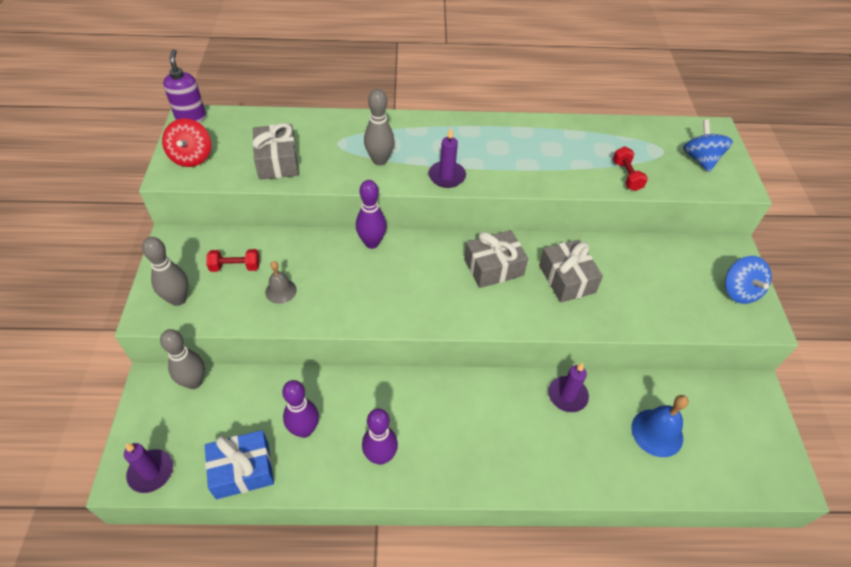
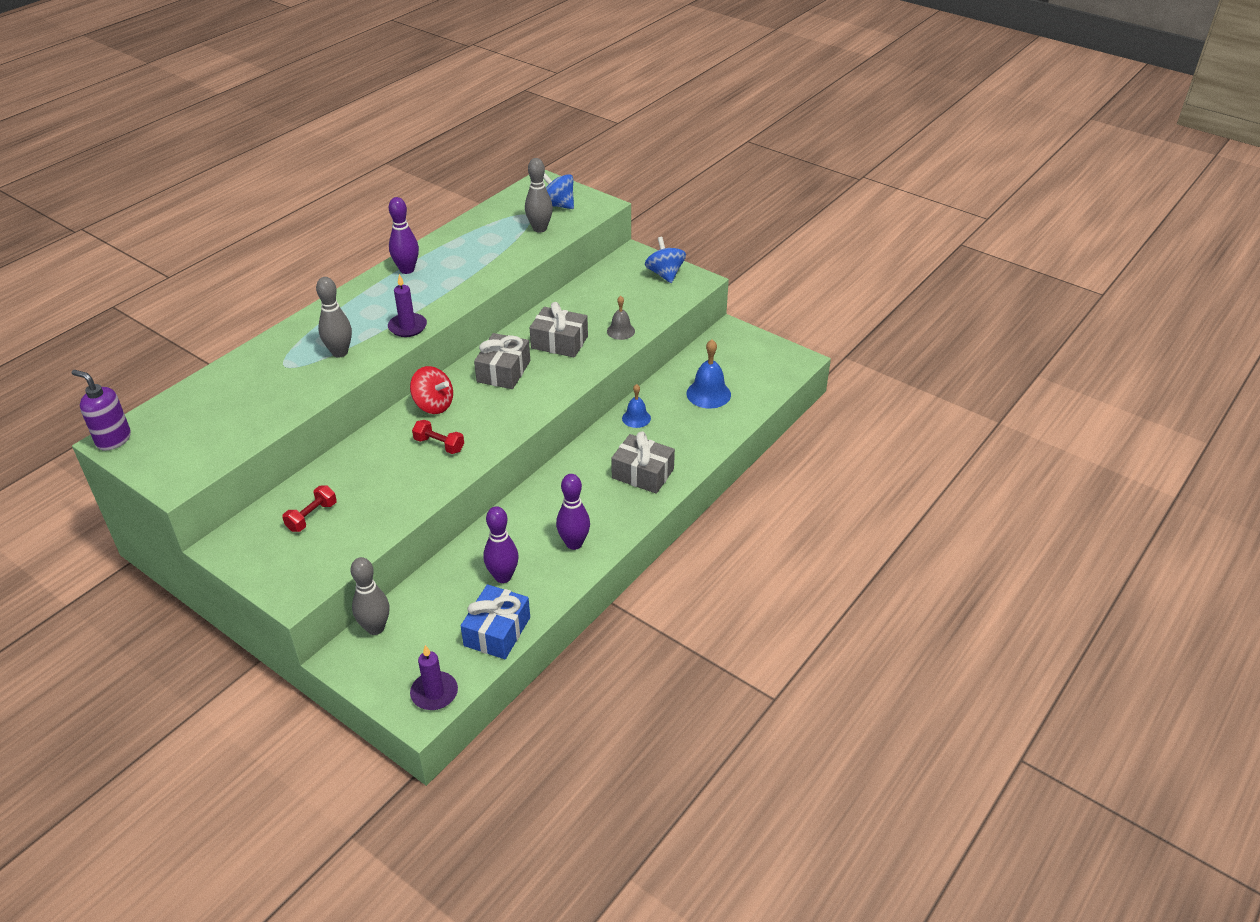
camera: 50 degrees left, 10 degrees down
(178, 299) = (301, 569): grey bowling pin -> grey bowling pin (540, 229)
(192, 157) = (172, 460): red spinning top -> red spinning top (433, 405)
(277, 161) = (256, 410): grey gift -> grey gift (642, 473)
(281, 291) = (375, 500): grey bell -> grey bell (620, 331)
(372, 243) = (394, 423): purple bowling pin -> purple bowling pin (407, 270)
(567, 395) = (636, 418): purple candle -> blue bell
(626, 176) = (527, 245): red dumbbell -> red dumbbell (439, 445)
(739, 291) = (665, 274): blue spinning top -> blue spinning top turned 135 degrees counterclockwise

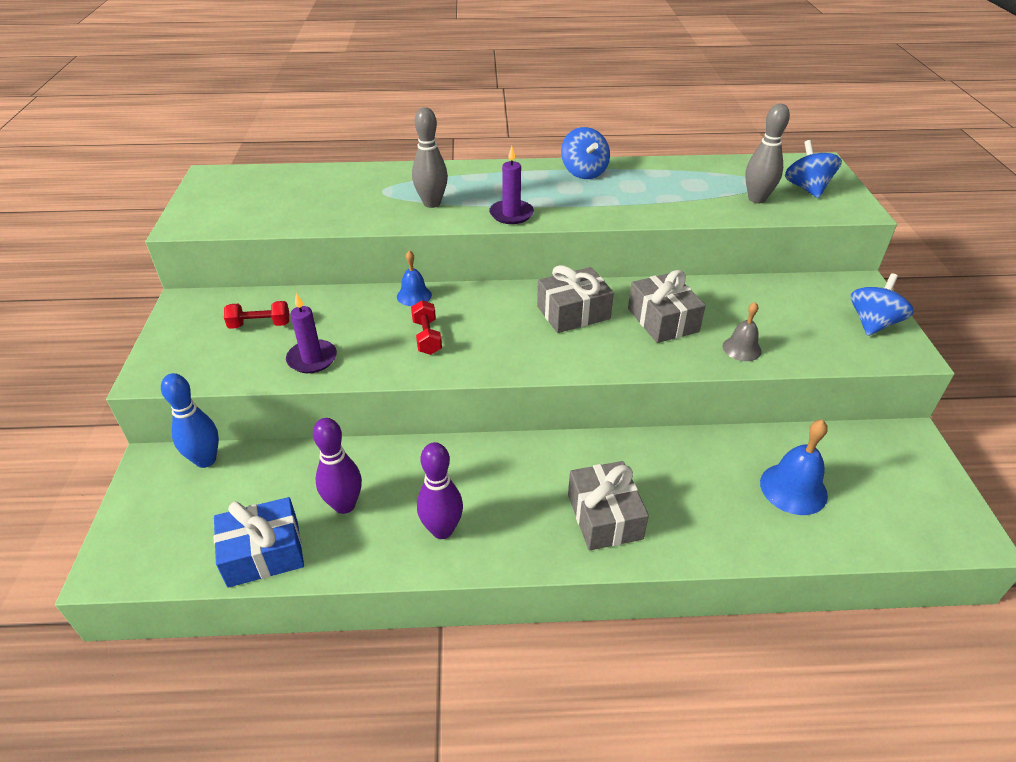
camera: 50 degrees right, 0 degrees up
(113, 439) = (212, 175): purple soap dispenser -> none
(375, 628) = (205, 460): grey bowling pin -> blue bowling pin
(407, 270) = (584, 172): purple bowling pin -> blue spinning top
(433, 405) = (475, 302): red spinning top -> none
(434, 693) = (144, 561): purple candle -> purple candle (312, 359)
(636, 418) = (676, 454): blue bell -> blue bell (414, 295)

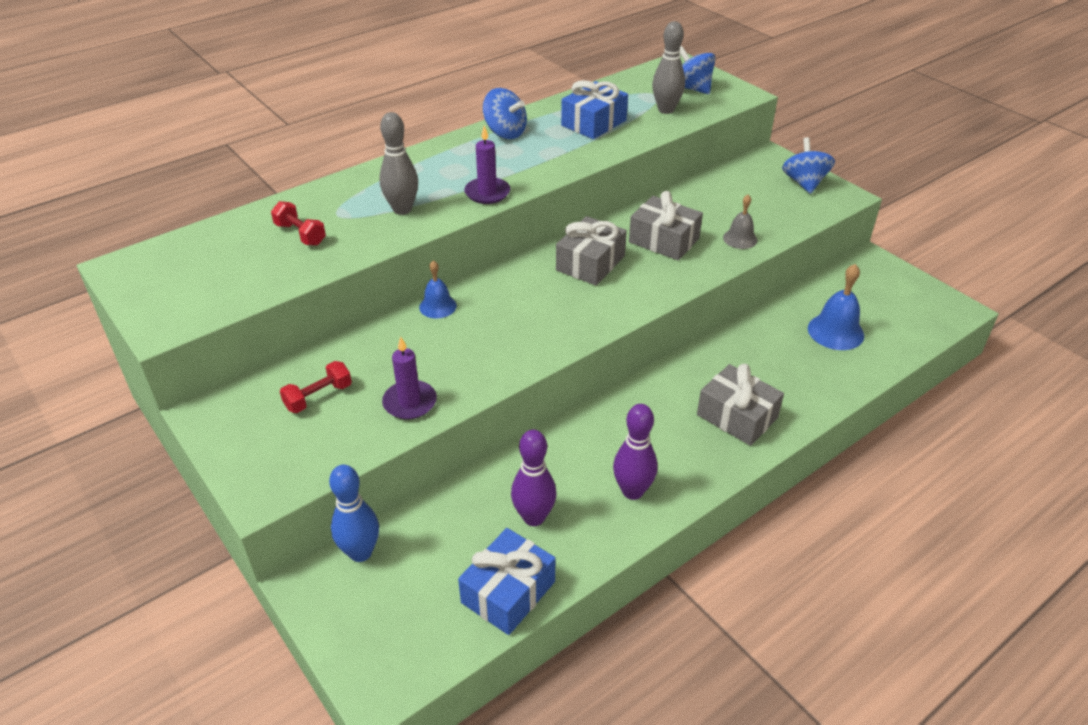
camera: 35 degrees left, 0 degrees up
(427, 337) = (492, 337): red dumbbell -> red dumbbell (300, 234)
(672, 189) = (593, 123): none -> blue gift

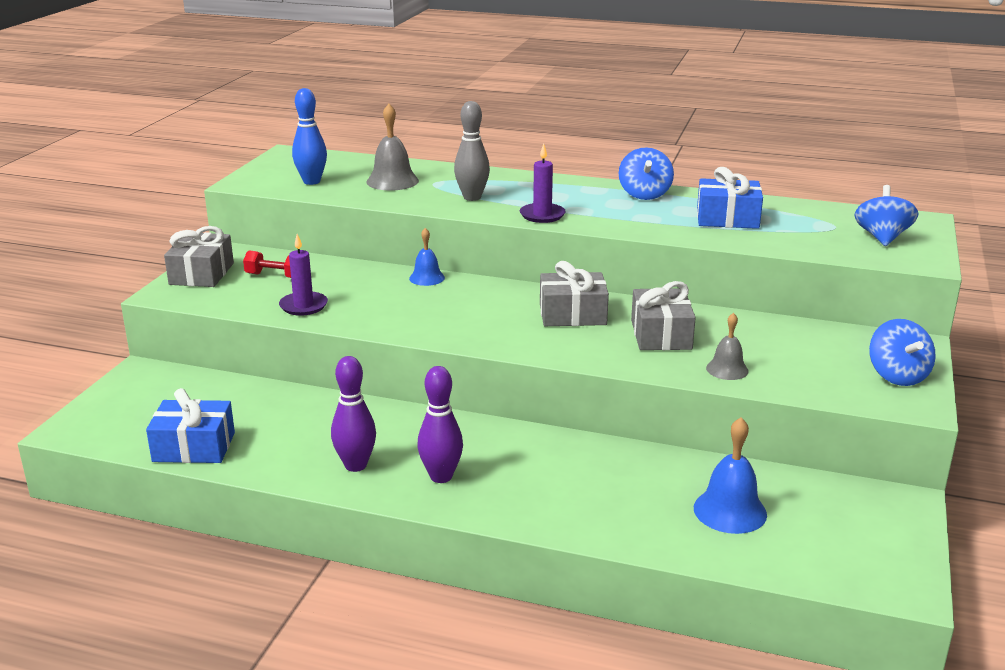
camera: 55 degrees right, 15 degrees down
(300, 234) = (392, 181): red dumbbell -> grey bell
(360, 552) = (184, 377): blue bowling pin -> blue bowling pin (311, 181)
(534, 517) = (281, 431): purple bowling pin -> purple bowling pin (441, 476)
(666, 110) = (814, 238): grey bowling pin -> none
(737, 416) = (515, 489): grey gift -> grey gift (201, 274)
(804, 183) = (897, 376): blue spinning top -> blue spinning top turned 120 degrees clockwise

